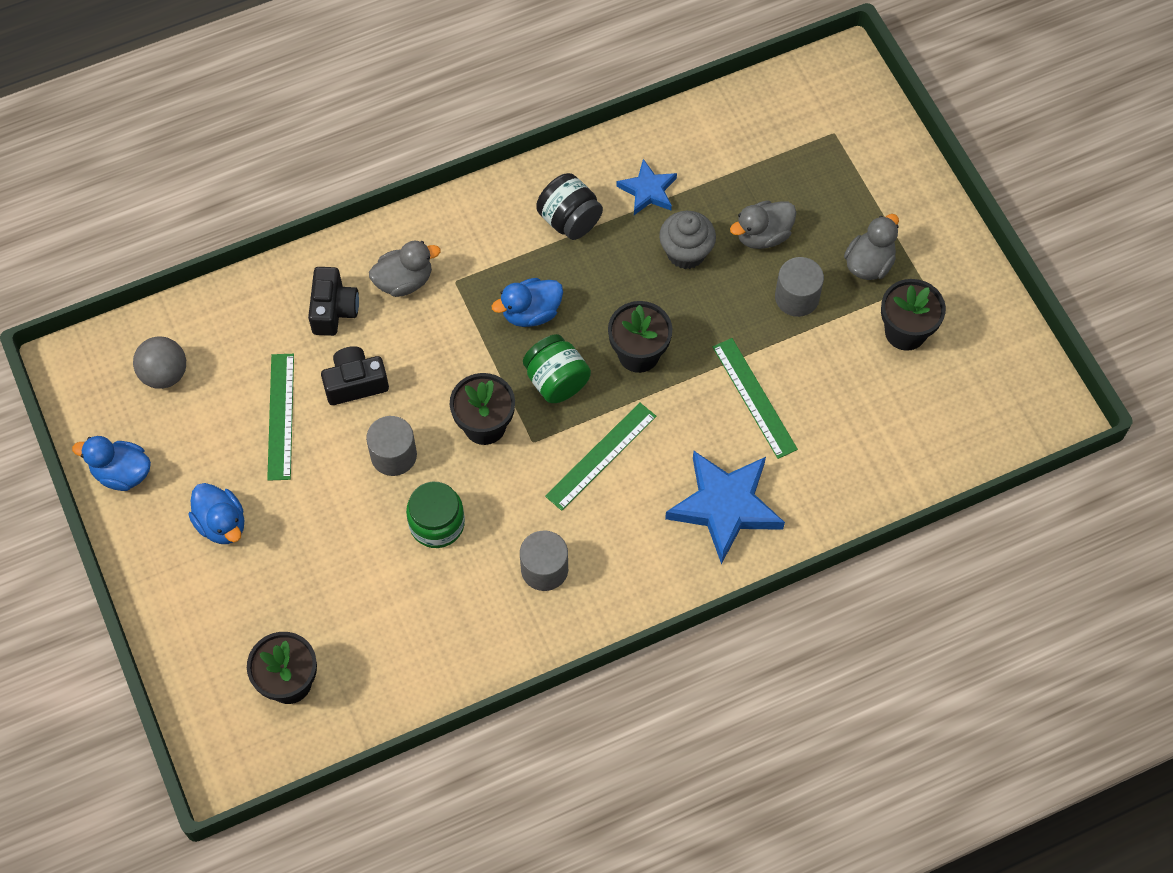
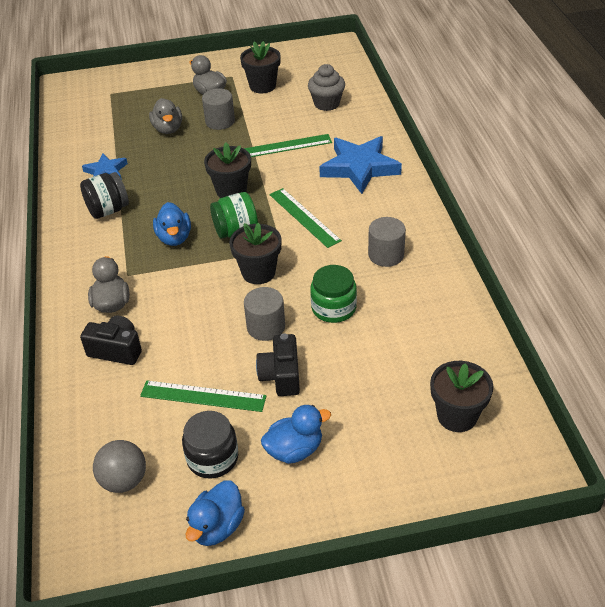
camera: 75 degrees left, 20 degrees down
(201, 447) = (212, 458): none -> black jar
(355, 383) = (191, 343): black camera -> black camera (281, 376)
(686, 252) = (163, 161): grey cupcake -> grey cupcake (326, 104)

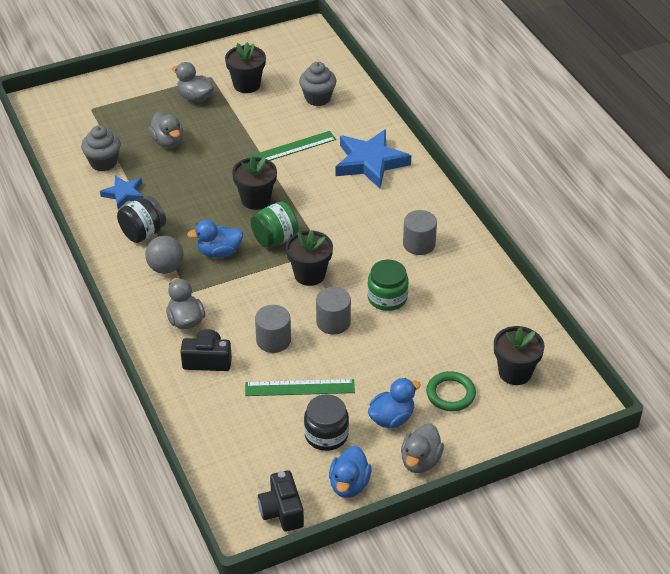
camera: 15 degrees left, 0 degrees up
(100, 141) = (103, 162): none -> grey cupcake
(124, 480) = (259, 463): grey ball -> grey ball (166, 268)
(174, 238) = (219, 252): blue duck -> blue duck turned 105 degrees clockwise
(220, 121) = (217, 128): grey cylinder -> grey cylinder (273, 340)
(281, 376) = (361, 361): black camera -> black camera (282, 511)
(304, 217) = (334, 217): green ruler -> none
(312, 510) = (420, 461): none -> grey duck
(373, 430) = (450, 394): none -> green ring

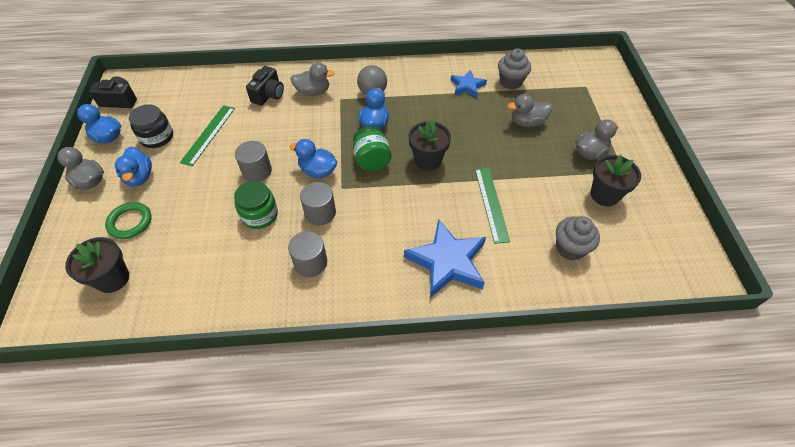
camera: 110 degrees right, 10 degrees up
(143, 233) = (417, 88): black jar -> none
(273, 340) = (263, 132): grey cylinder -> grey cylinder (320, 213)
(309, 274) = (318, 171): black flower pot -> blue duck

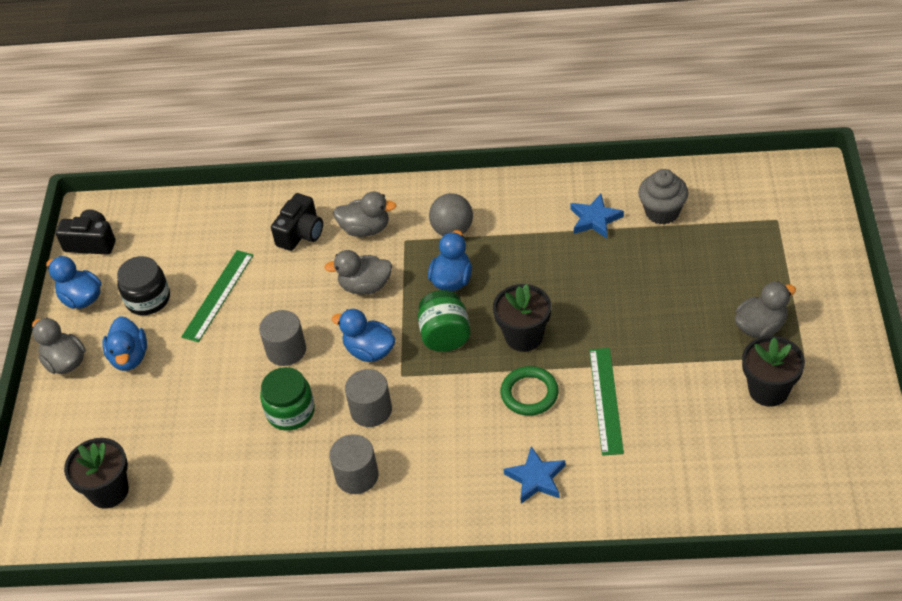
camera: 10 degrees right, 5 degrees down
(130, 222) = (123, 419): green ring -> green ring (529, 393)
(447, 261) = (536, 478): blue star -> blue star, size x0.56
(527, 122) = (676, 278): grey duck -> grey duck (365, 286)
(570, 248) = (704, 463): grey cupcake -> none

